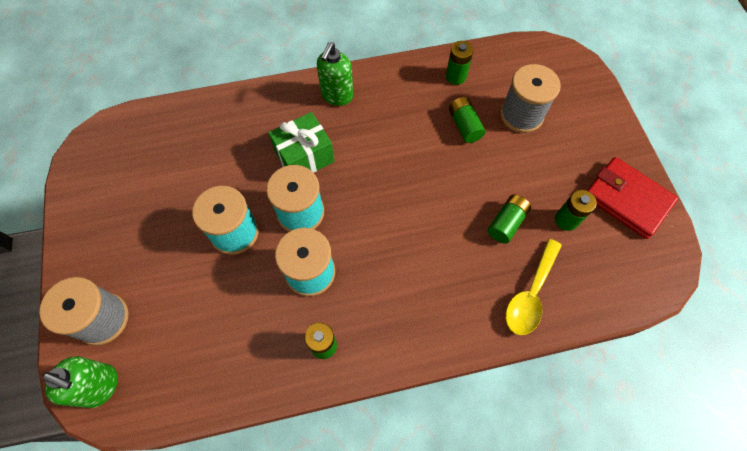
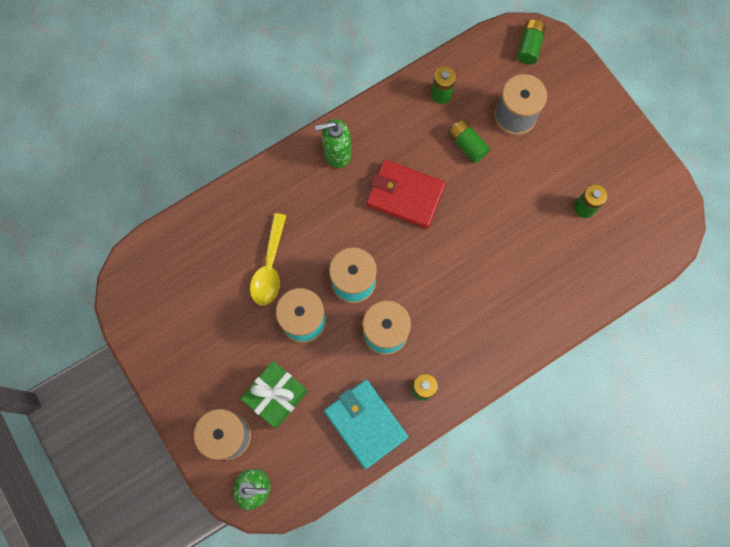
camera: 20 degrees left, 10 degrees up
(247, 360) = (365, 424): none -> turquoise wallet
(304, 157) = (333, 227): green gift -> green gift (276, 396)
(337, 96) = (337, 153): green soap dispenser -> green soap dispenser turned 75 degrees clockwise
(506, 223) = (535, 228): green battery -> green battery (529, 46)
(530, 294) = (574, 285): yellow spoon -> yellow spoon (270, 267)
(627, 199) = (630, 170): red wallet -> red wallet (405, 196)

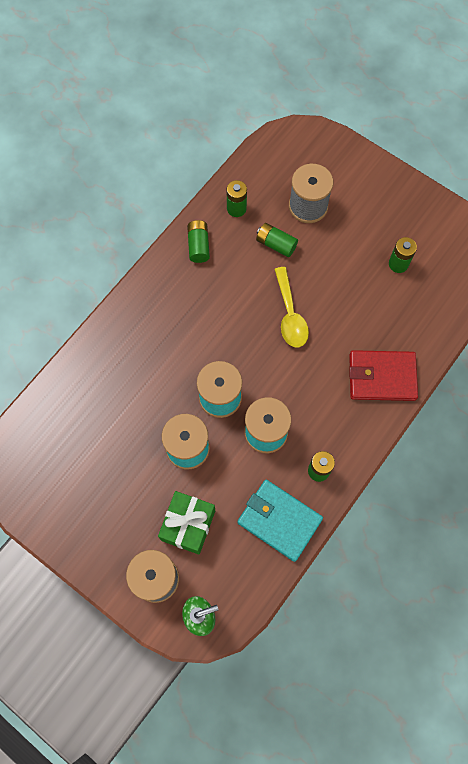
camera: 20 degrees left, 5 degrees down
(270, 267) = (138, 411): yellow spoon -> yellow spoon (290, 315)
(337, 153) = (162, 290): green soap dispenser -> none
(405, 196) = (238, 306): red wallet -> red wallet (382, 377)
(529, 46) = (297, 144): green battery -> green battery (198, 246)

